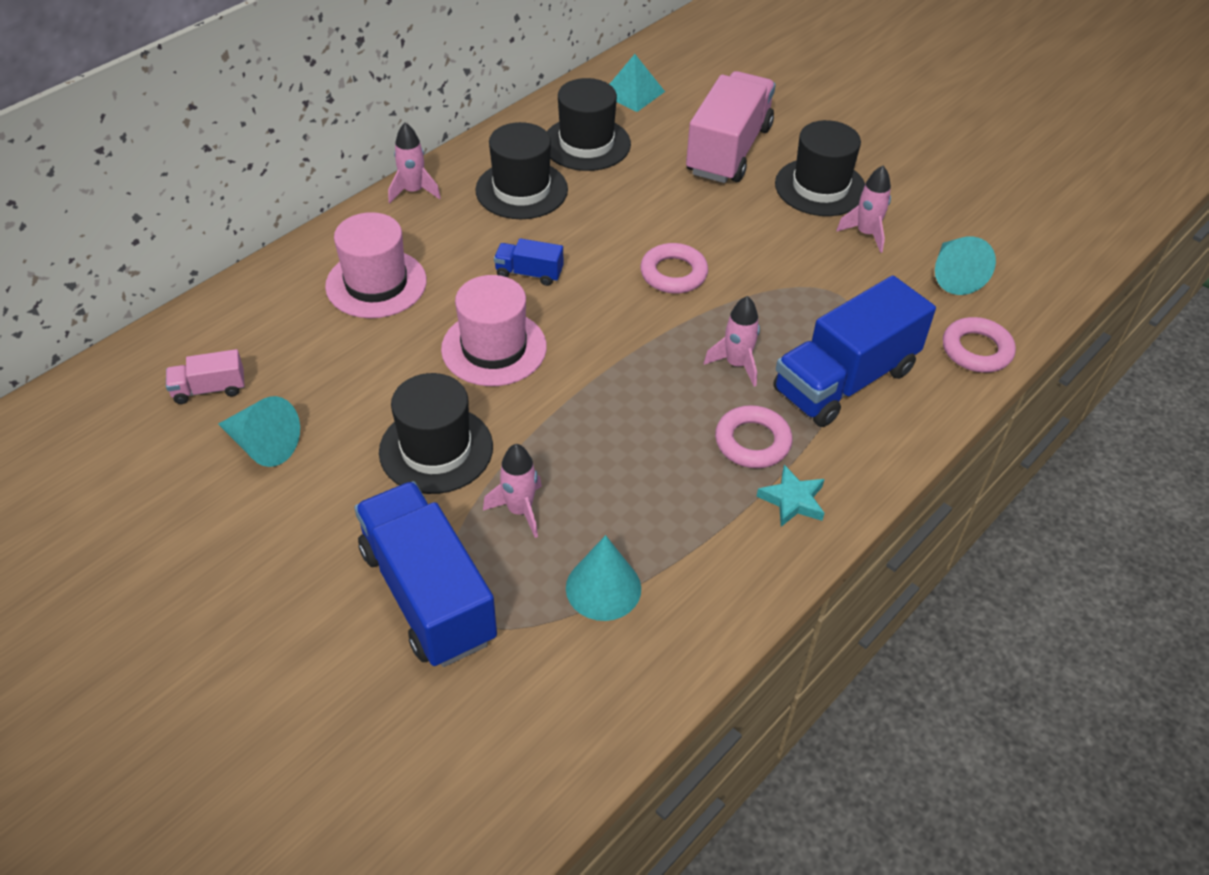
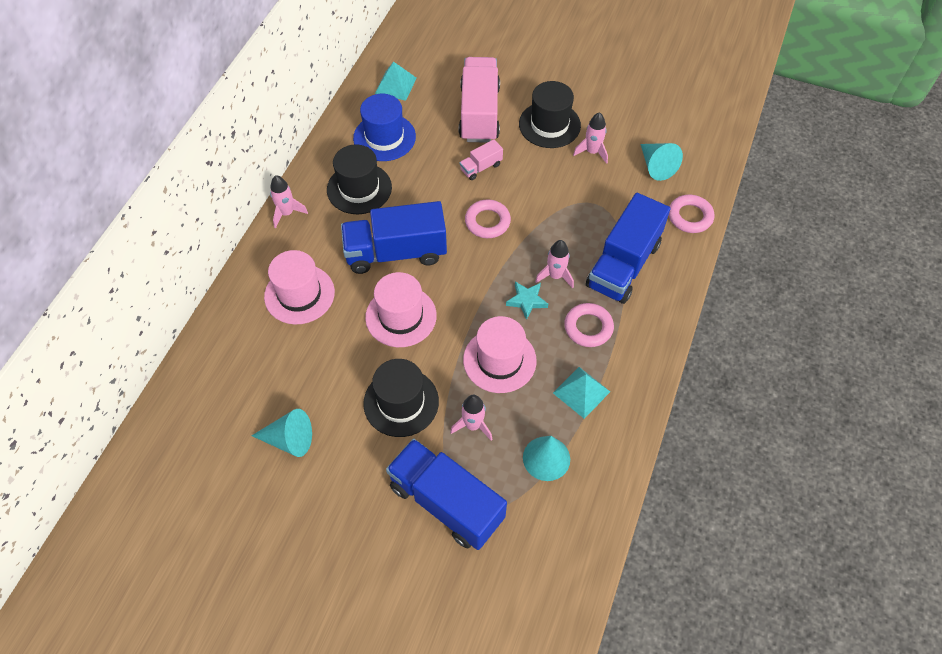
camera: 20 degrees left, 10 degrees up
(209, 389) = (231, 412): pink truck -> pink truck (481, 167)
(529, 273) = (396, 252): blue truck -> blue truck, size x2.21
(586, 144) = (384, 137): black hat -> blue hat
(601, 442) = (499, 360): none -> pink hat
(700, 520) = (581, 392): none -> turquoise pyramid
(792, 500) = (628, 359): turquoise star -> turquoise star (527, 301)

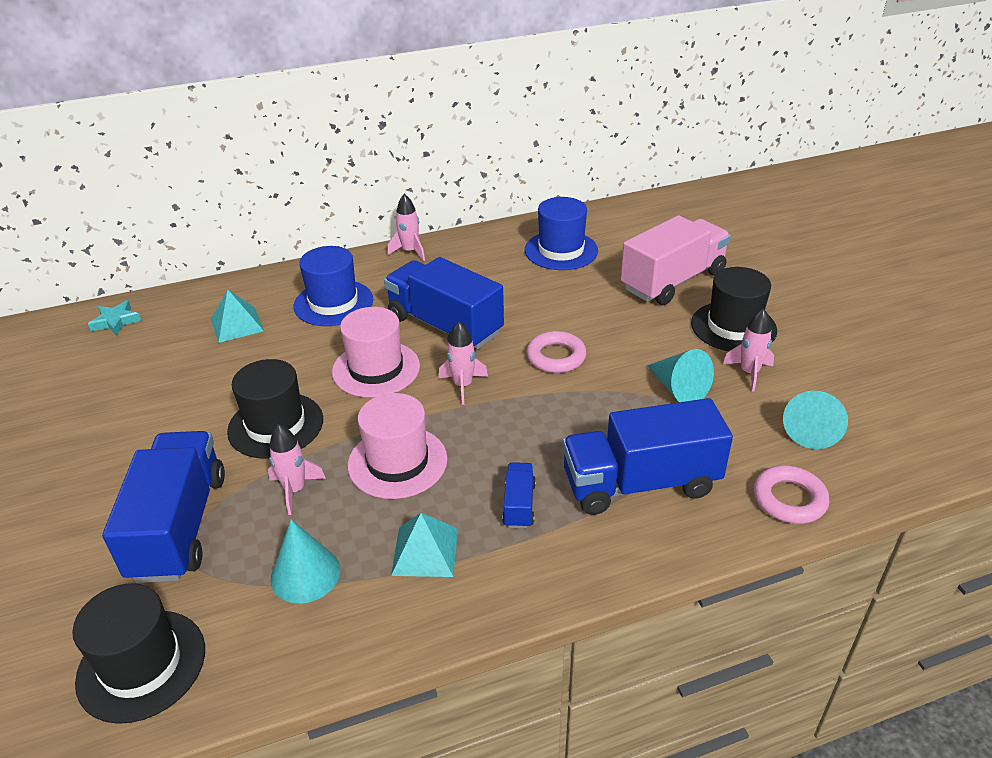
camera: 50 degrees right, 20 degrees down
(289, 440) = (170, 383): turquoise cone -> turquoise cone (678, 389)
(299, 294) = (333, 303): pink hat -> blue hat
(359, 188) = (487, 269): black hat -> black hat (141, 665)
(395, 85) = (625, 225): turquoise pyramid -> turquoise pyramid (237, 324)
(481, 167) = (613, 317): pink truck -> none
(527, 301) = (495, 438): turquoise star -> turquoise star (116, 321)
(555, 276) = (554, 440): pink rocket -> pink rocket (463, 385)
(588, 327) = (519, 505): pink ring -> blue truck

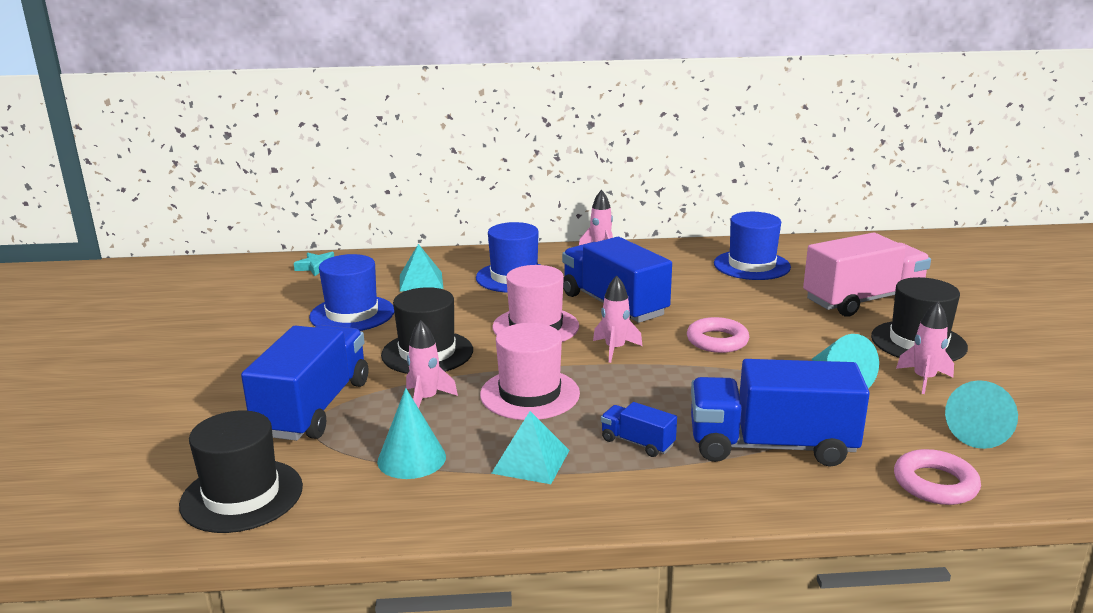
camera: 15 degrees right, 15 degrees down
(177, 384) = (352, 314): none -> blue hat
(519, 505) = (637, 443): blue truck -> blue truck turned 75 degrees counterclockwise

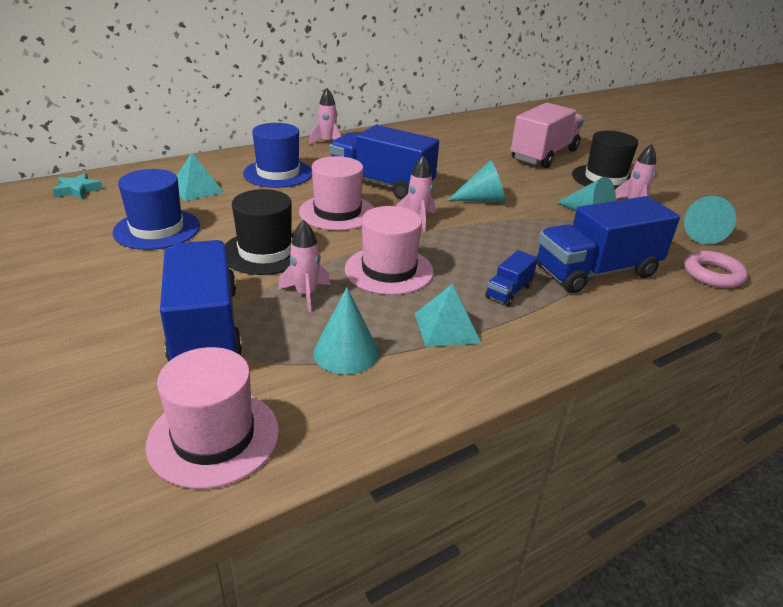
camera: 30 degrees left, 10 degrees up
(242, 495) = (214, 437): black hat -> pink hat
(637, 443) = (508, 291): blue truck -> blue truck turned 60 degrees counterclockwise
(717, 341) = (482, 200): pink ring -> turquoise cone
(751, 265) = (449, 140): blue hat -> none

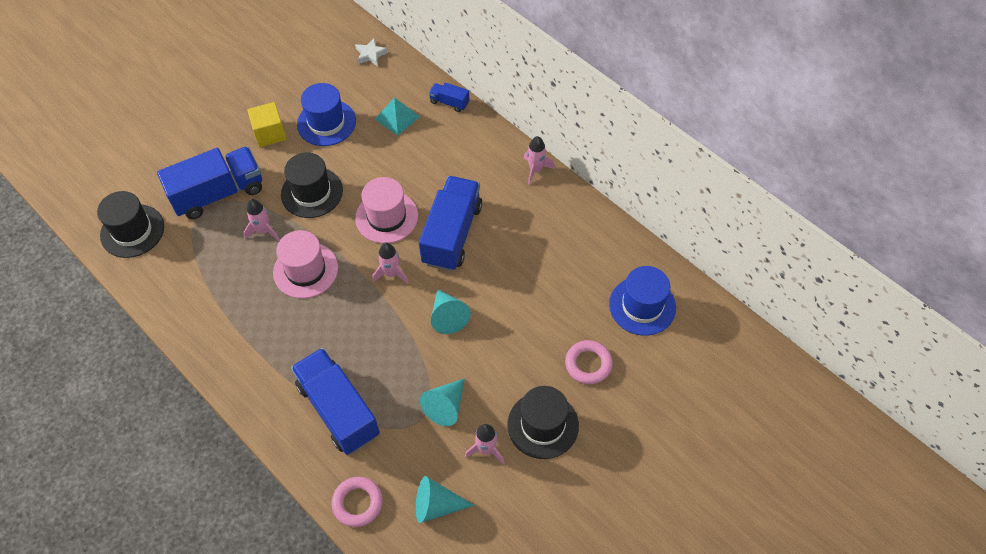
camera: 80 degrees right, 25 degrees up
(77, 190) = (371, 54): turquoise star -> white star
(130, 271) = (270, 133): none -> yellow cube
(214, 437) = (132, 231): pink hat -> black hat
(278, 173) = (446, 157): blue hat -> blue hat (642, 306)
(346, 352) = (207, 268): turquoise cone -> none
(447, 327) = (242, 316): turquoise pyramid -> none
(508, 291) = (294, 349): blue truck -> blue truck (449, 102)
(544, 155) = (588, 364): pink truck -> pink ring

